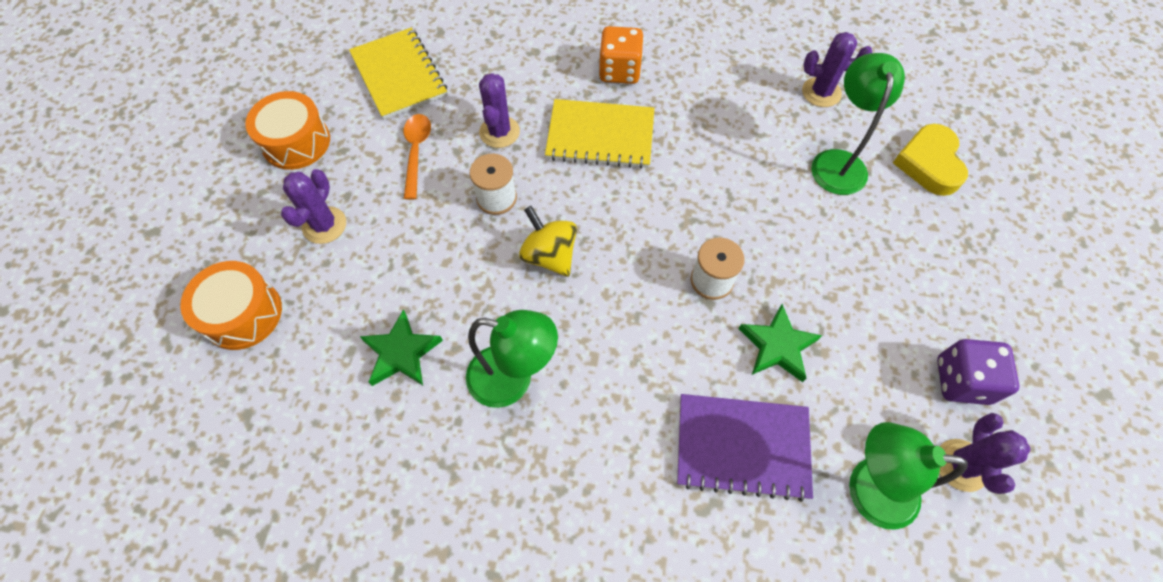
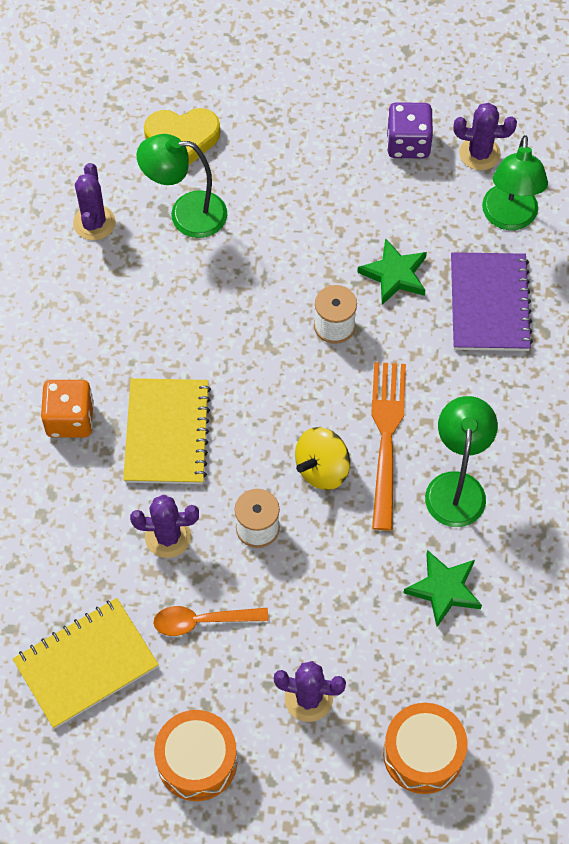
camera: 95 degrees left, 0 degrees up
(578, 316) = (386, 438): none -> orange fork

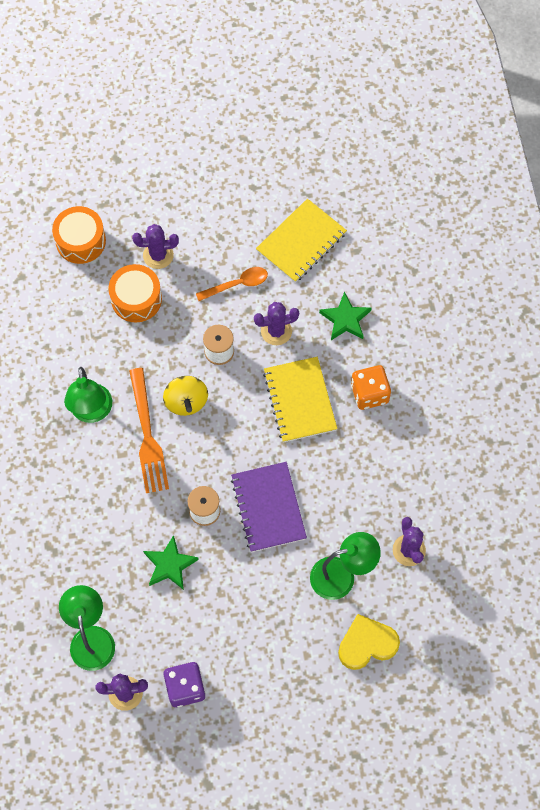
camera: 165 degrees right, 5 degrees up
(197, 761) = (216, 205): orange drum -> orange drum (136, 299)
(322, 469) = (186, 402): yellow spinning top -> yellow spinning top turned 135 degrees clockwise
(444, 589) = (87, 342): green star -> green star (345, 319)
(489, 303) = (94, 558): purple notebook -> purple notebook (268, 507)

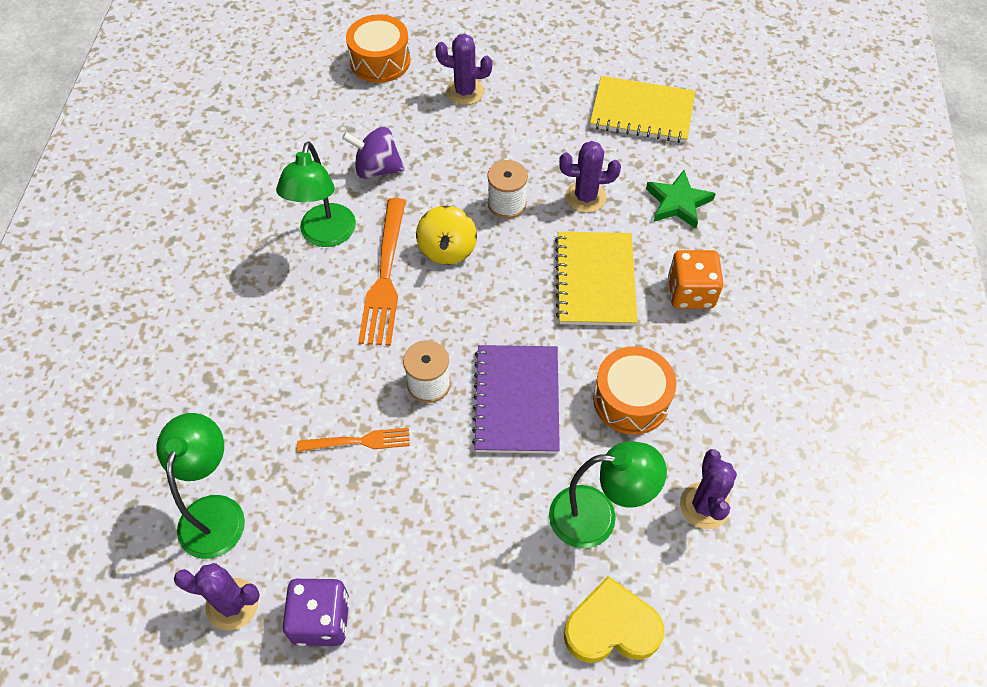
camera: 15 degrees right, 10 degrees down
(111, 344) = (377, 169): none -> purple spinning top
(136, 299) = (424, 129): orange drum -> orange drum (631, 400)
(170, 565) = (358, 441): green star -> orange fork
(237, 284) = (551, 139): orange spoon -> none
(301, 242) = (642, 112): yellow notebook -> yellow notebook turned 45 degrees clockwise

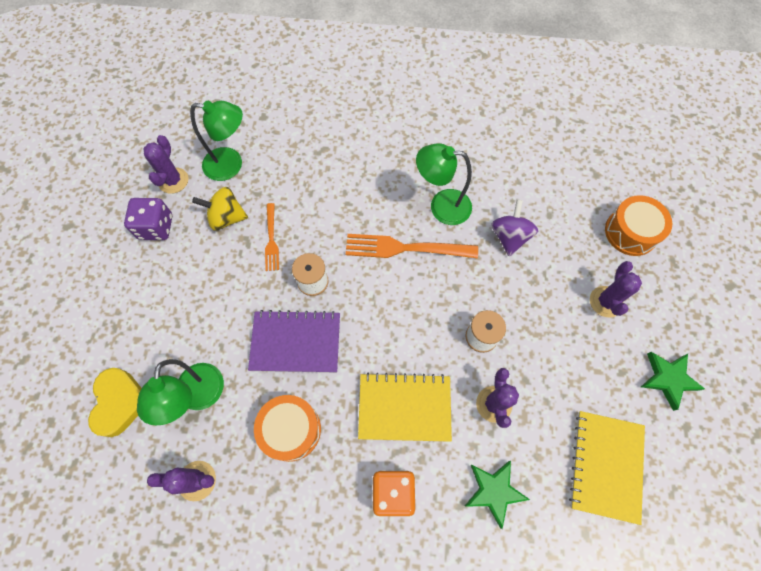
camera: 90 degrees right, 10 degrees up
(447, 250) = (431, 291): yellow spinning top -> yellow spinning top (226, 218)
(551, 55) = (668, 379): none -> green star

